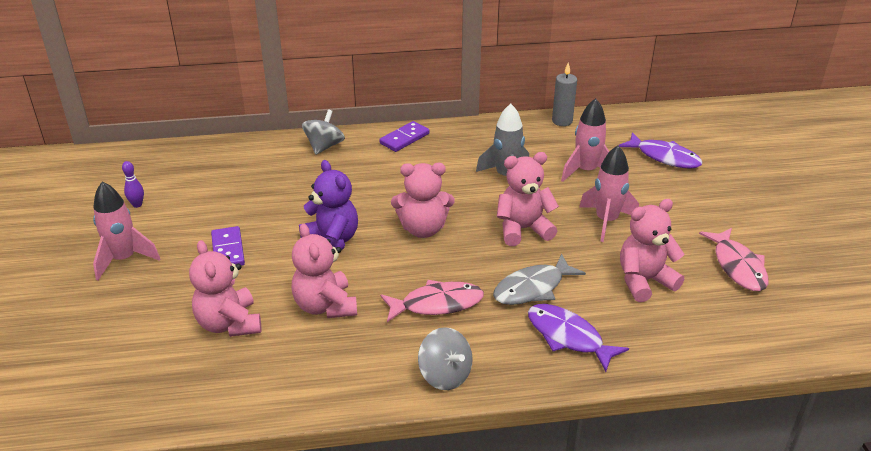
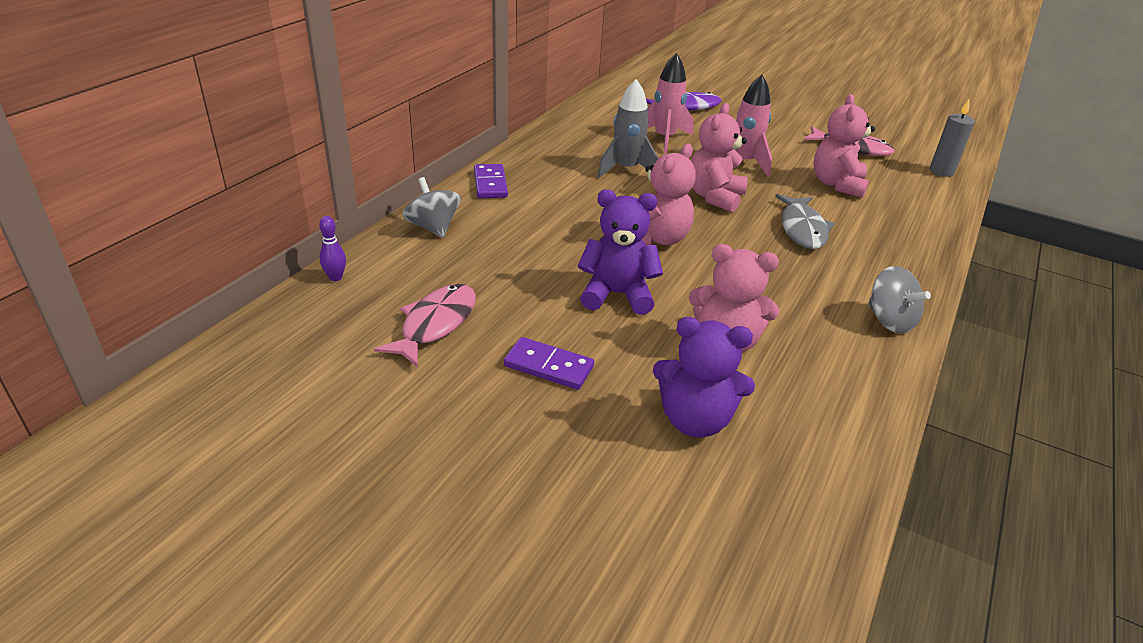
camera: 55 degrees left, 0 degrees up
(124, 259) = (464, 459): pink rocket -> none
(137, 205) = (349, 401): purple bowling pin -> purple bowling pin (335, 277)
(229, 324) = (695, 420): pink teddy bear -> purple teddy bear
(437, 304) = (782, 281): pink fish -> pink fish (435, 324)
(445, 375) = (889, 320): grey spinning top -> grey spinning top turned 60 degrees clockwise
(562, 121) = (577, 114): grey candle -> grey candle (941, 171)
(568, 337) = (881, 243): purple fish -> none

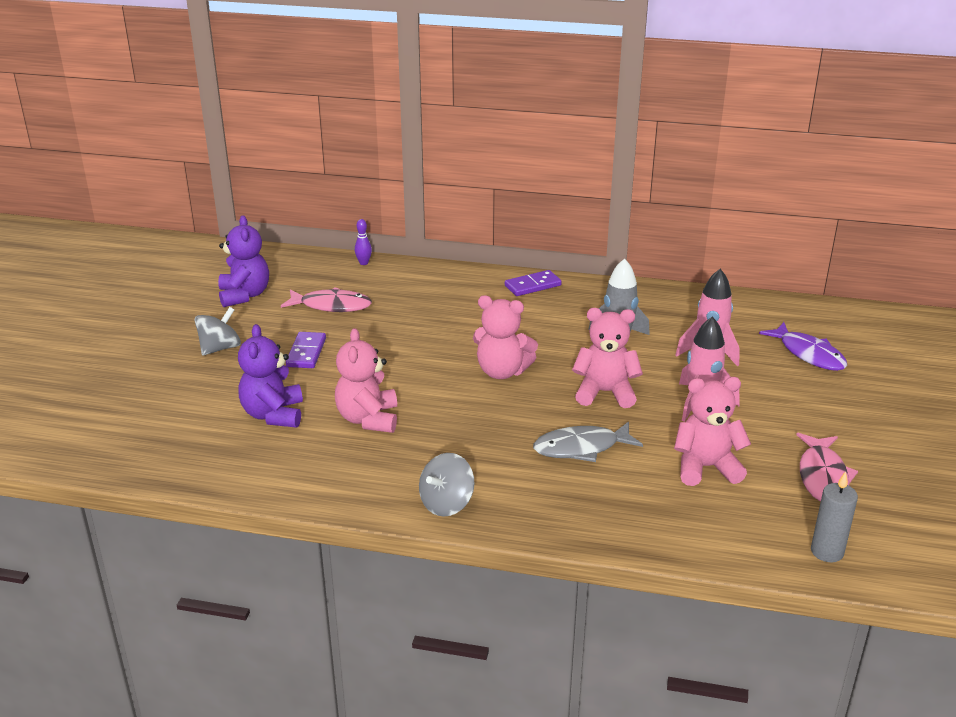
camera: 75 degrees right, 5 degrees down
(433, 227) = (448, 279): grey spinning top -> grey spinning top (220, 348)
(617, 295) = (405, 365): purple teddy bear -> purple teddy bear (244, 295)

